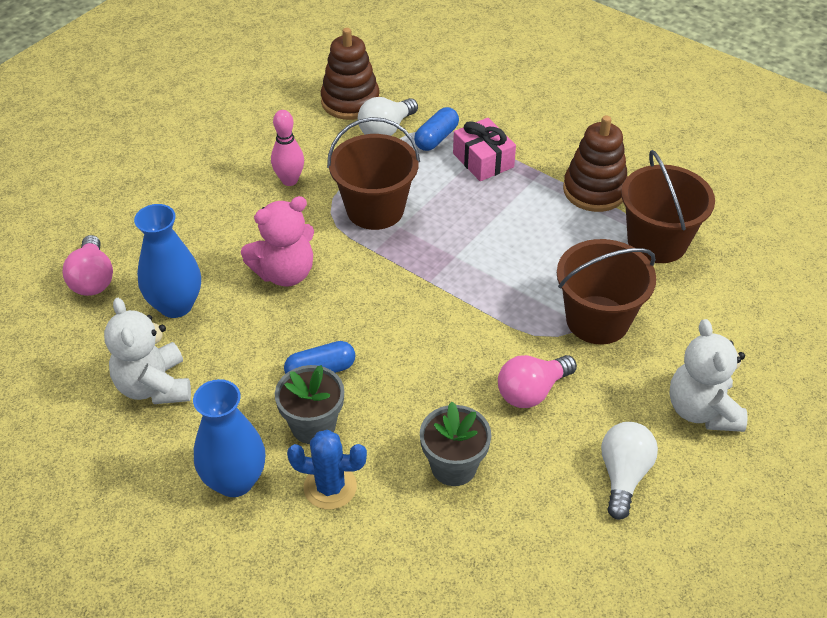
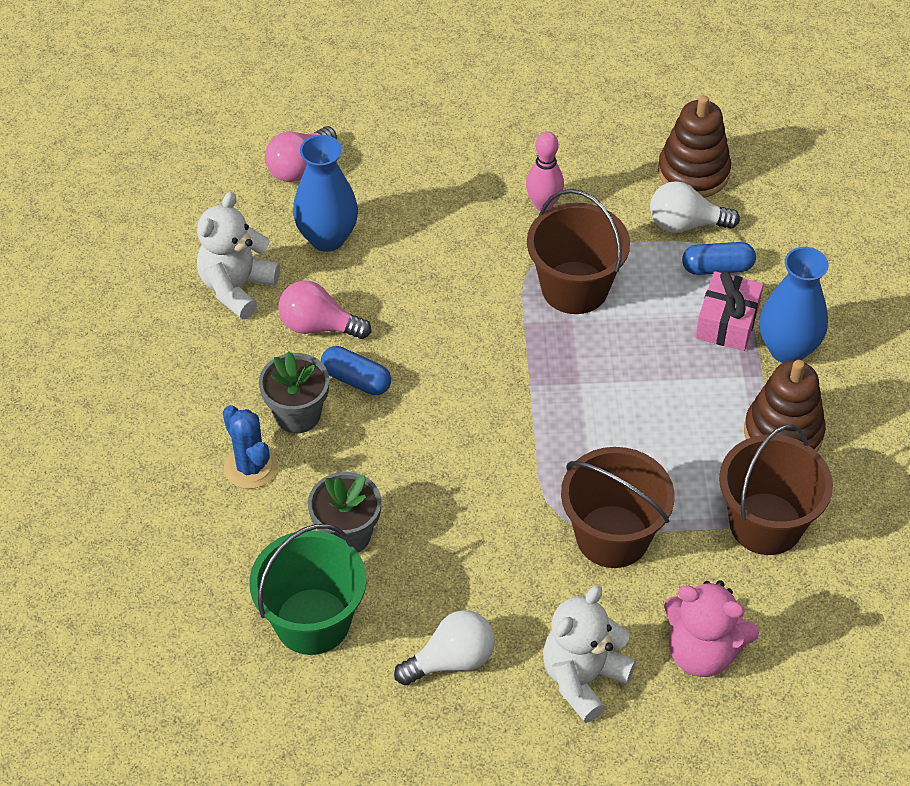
camera: 50 degrees right, 5 degrees up
(235, 480) = (200, 403): blue vase -> blue vase (787, 349)
(285, 273) = (434, 281): pink teddy bear -> pink teddy bear (702, 652)
(513, 540) = (312, 621): none -> green bucket
(532, 391) = (479, 539): pink light bulb -> pink light bulb (318, 326)

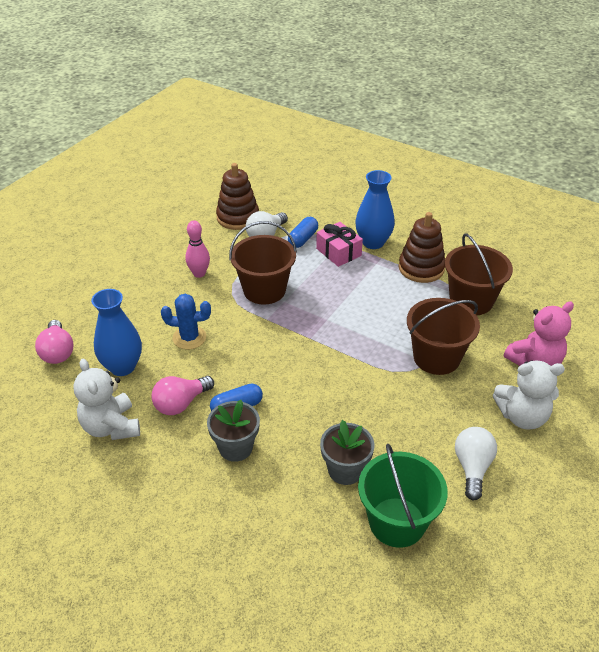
camera: 55 degrees left, 10 degrees down
(250, 467) = (253, 492): blue cactus -> blue cactus (189, 338)
(583, 678) = (522, 416): white teddy bear -> white teddy bear turned 75 degrees counterclockwise

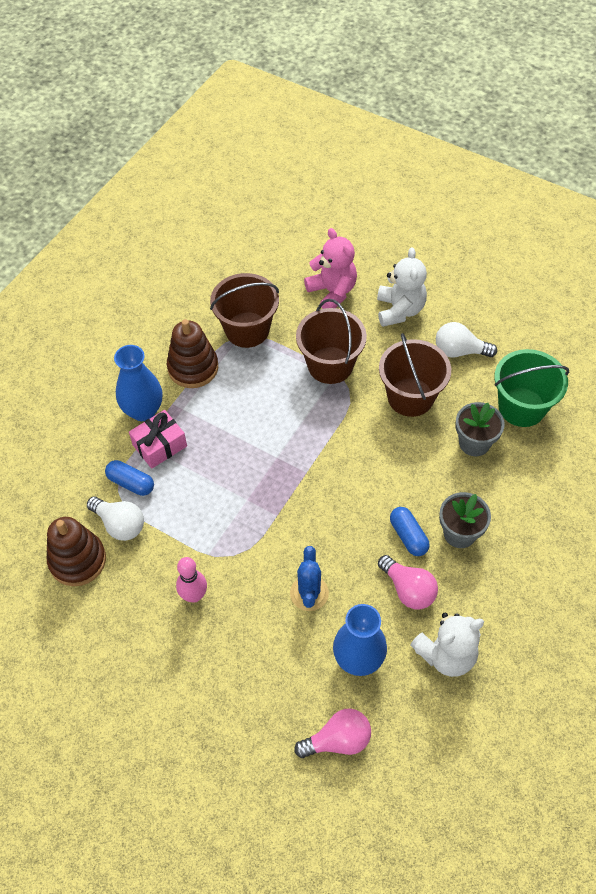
camera: 90 degrees left, 15 degrees up
(264, 290) = (227, 520): brown bucket -> brown bucket (410, 397)

